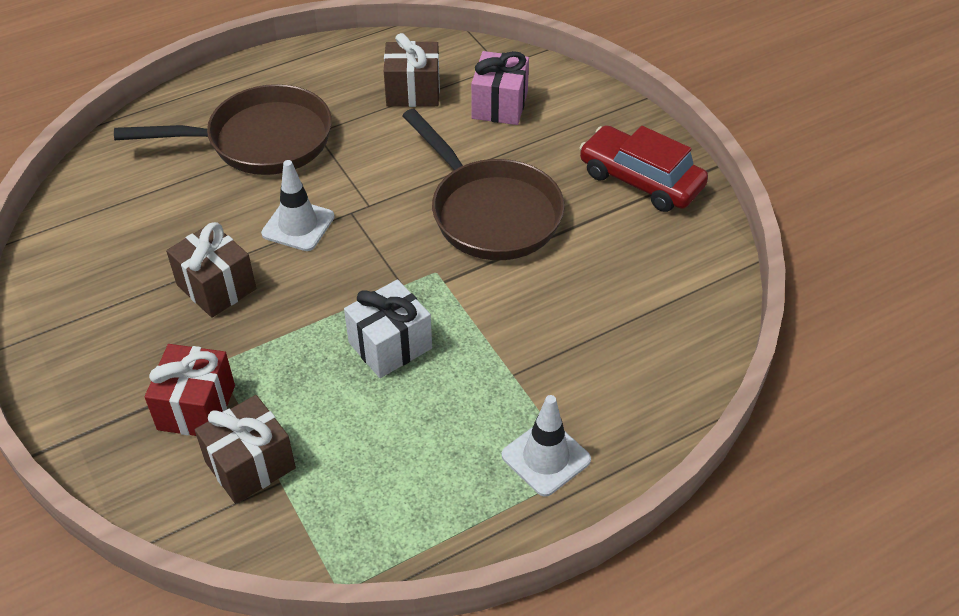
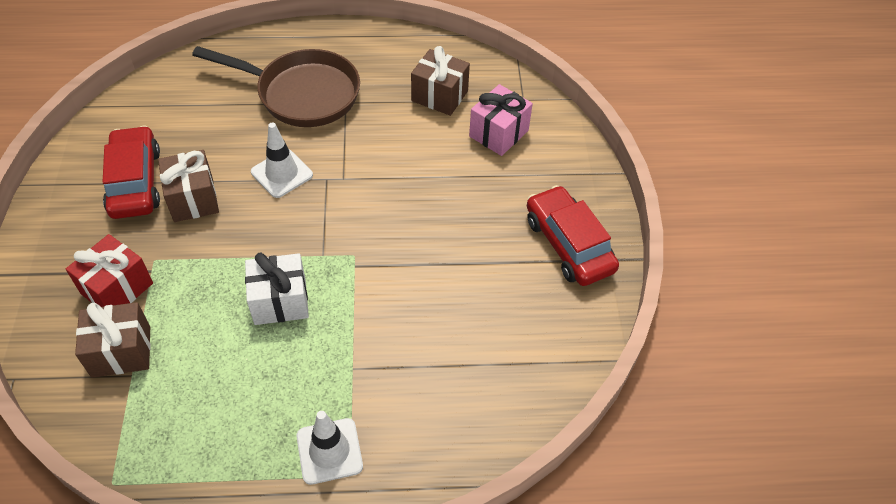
camera: 25 degrees right, 5 degrees up
(133, 296) = (135, 182): none -> red car
(490, 212) = (429, 222): brown pan -> none

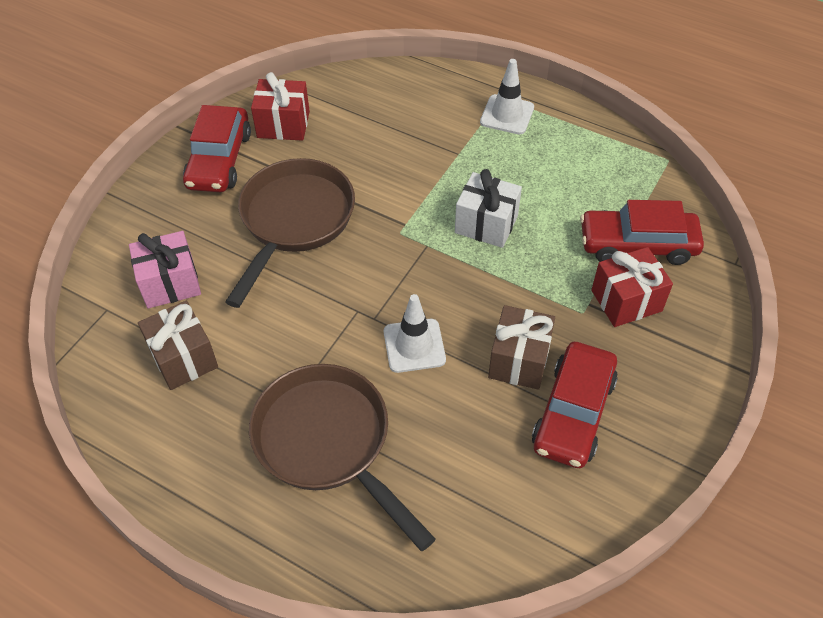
camera: 145 degrees left, 0 degrees up
(121, 351) = (637, 244): brown gift -> red car
(452, 222) = (294, 221): none -> brown pan
(549, 310) = (283, 125): none -> red gift

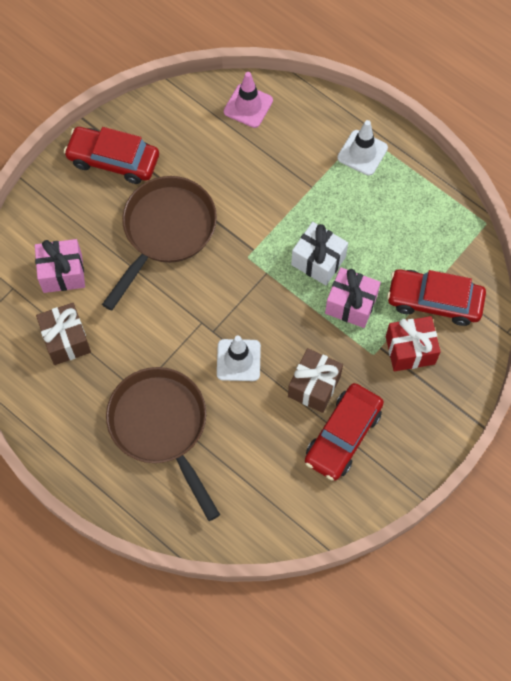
camera: 10 degrees right, 15 degrees up
(219, 160) = (113, 160): red car -> red car turned 90 degrees clockwise
(283, 125) = (171, 132): red gift -> none
(367, 90) = (248, 106): none -> pink traffic cone
(538, 263) = (351, 304): none -> pink gift

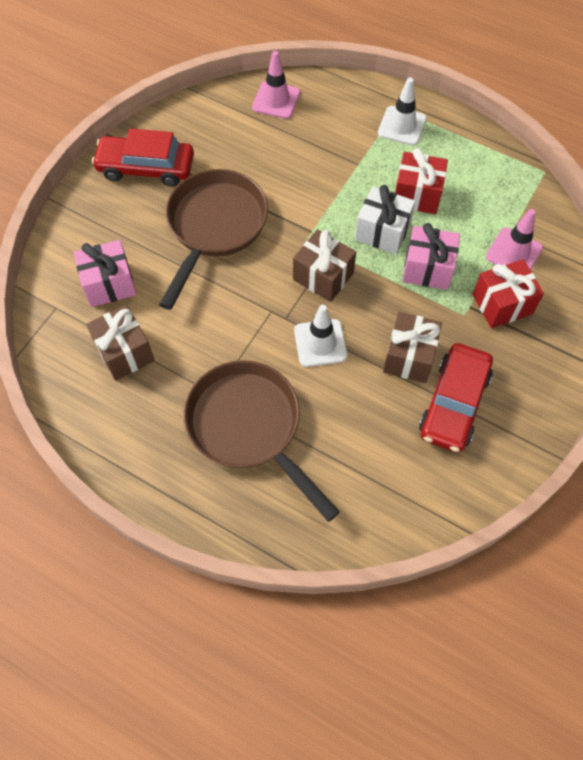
camera: 10 degrees left, 5 degrees down
(254, 297) = (323, 276): none -> brown gift
(359, 228) = (417, 195): none -> red gift
(434, 301) = (514, 252): red car -> pink traffic cone

